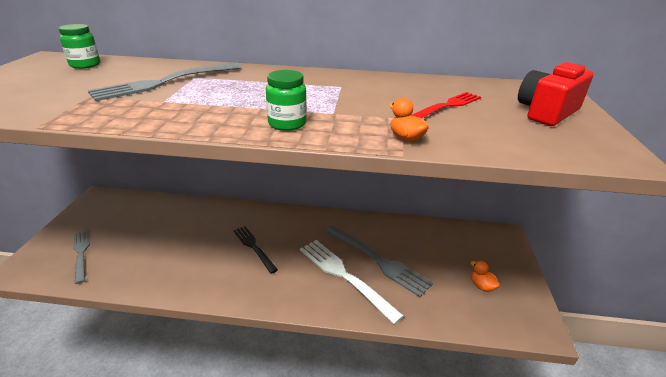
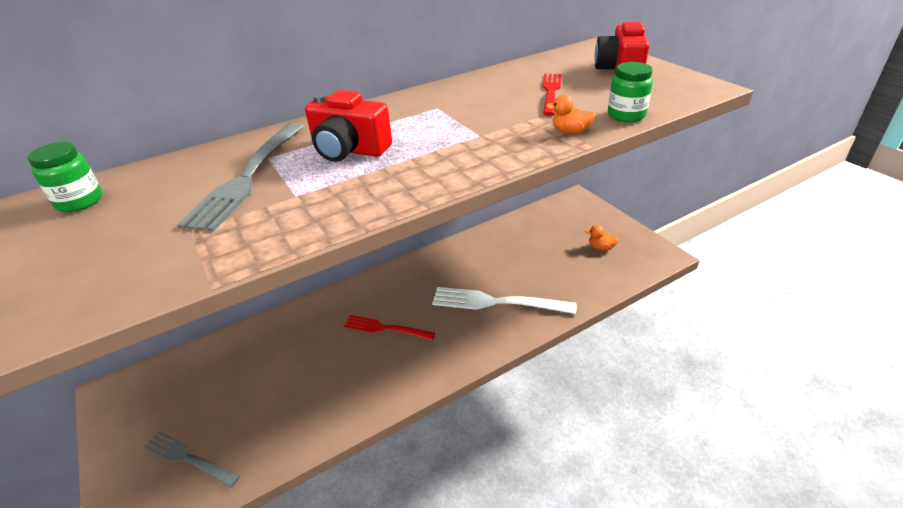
camera: 35 degrees left, 5 degrees up
(239, 89) = (349, 150): none -> red camera
(253, 247) = (385, 328): black fork -> red fork
(287, 124) = (463, 161): green jar -> green jar (626, 115)
(378, 260) = (508, 273): grey fork -> none

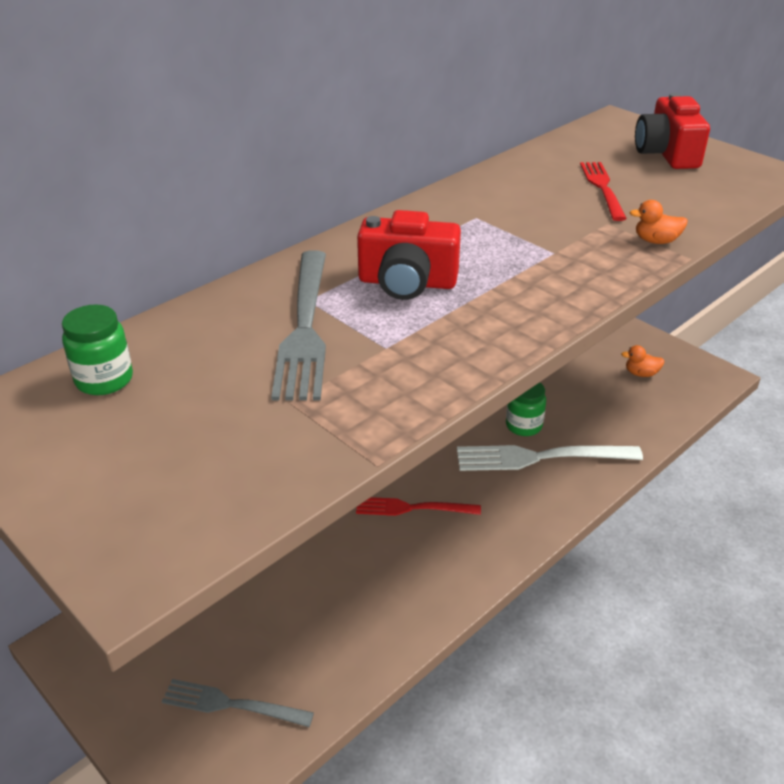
camera: 15 degrees left, 0 degrees up
(626, 115) = (706, 216): green jar -> green jar (523, 425)

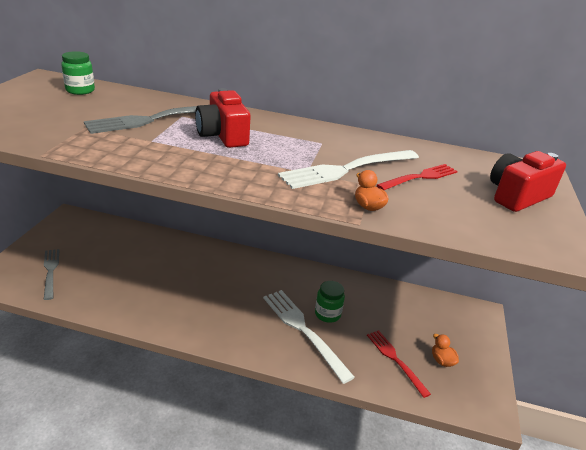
camera: 55 degrees right, 5 degrees down
(412, 508) = (217, 288): red fork -> red fork (395, 360)
(561, 225) = (346, 169): none -> white fork

